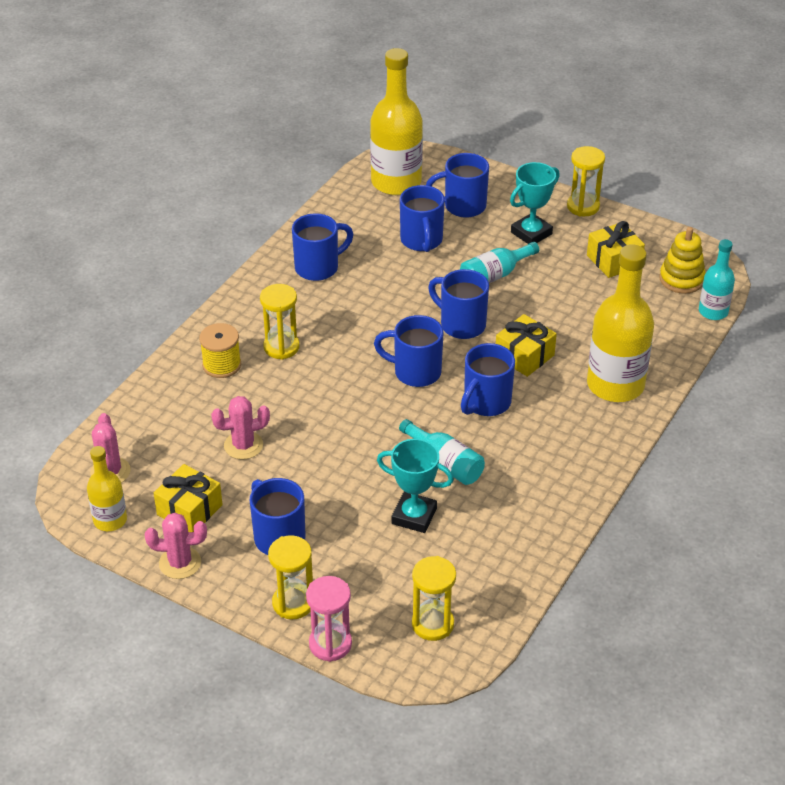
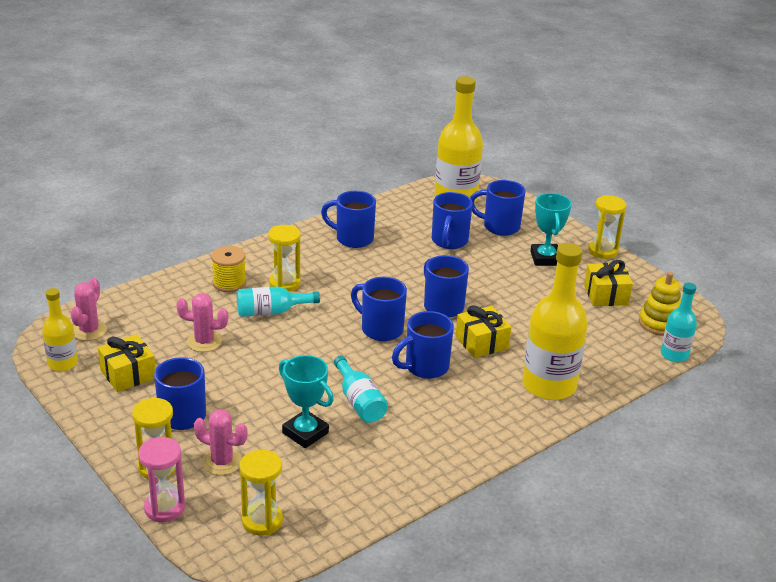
camera: 20 degrees right, 10 degrees down
(180, 563) = (91, 409): pink cactus -> pink cactus (222, 462)
(318, 267) = (353, 238): blue mug -> blue mug turned 150 degrees counterclockwise
(494, 275) = (494, 279): turquoise bottle -> turquoise bottle (271, 312)
(531, 233) = (545, 258): turquoise trophy -> turquoise trophy turned 75 degrees counterclockwise

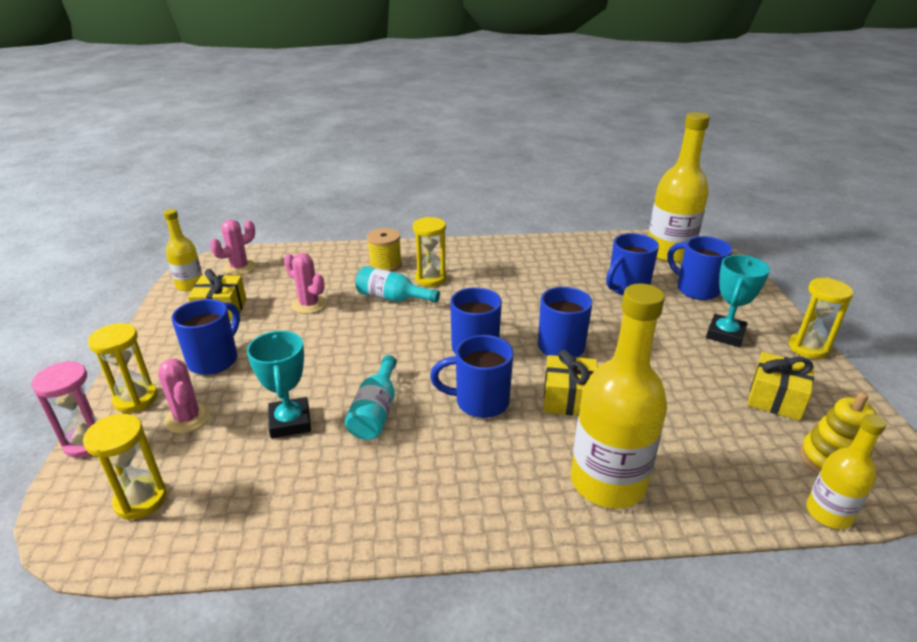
camera: 35 degrees right, 0 degrees up
(353, 238) = (532, 260): blue mug -> none
(674, 354) = (828, 513): turquoise bottle -> yellow bottle

